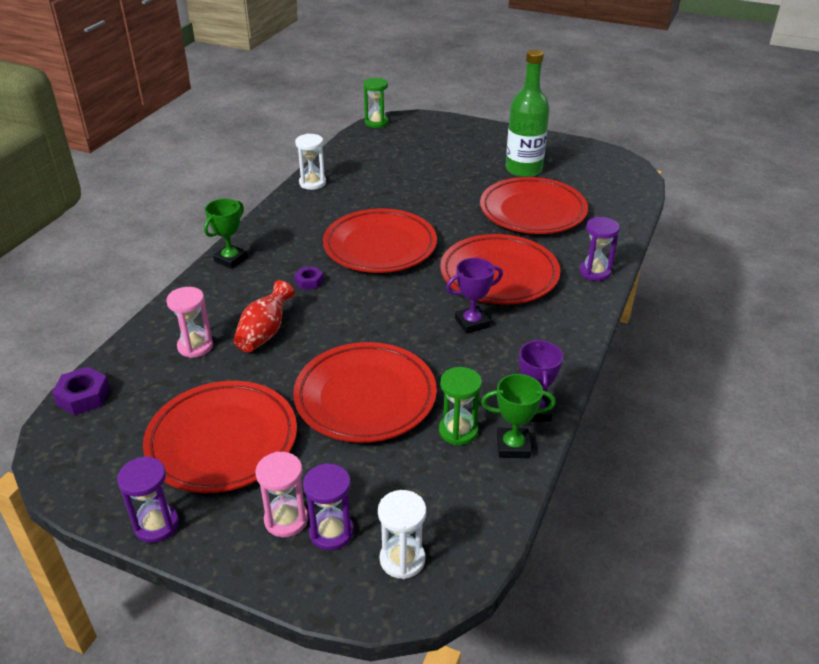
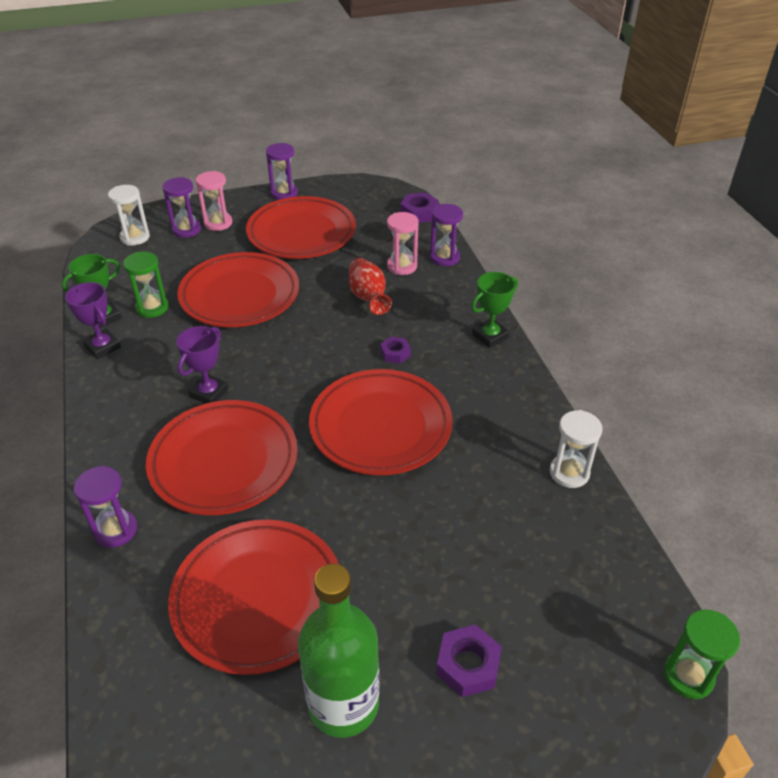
camera: 140 degrees right, 5 degrees up
(150, 334) = (444, 257): none -> purple hourglass
(230, 259) = (490, 336): green trophy -> green trophy turned 60 degrees clockwise
(458, 157) = (468, 665): none -> purple nut

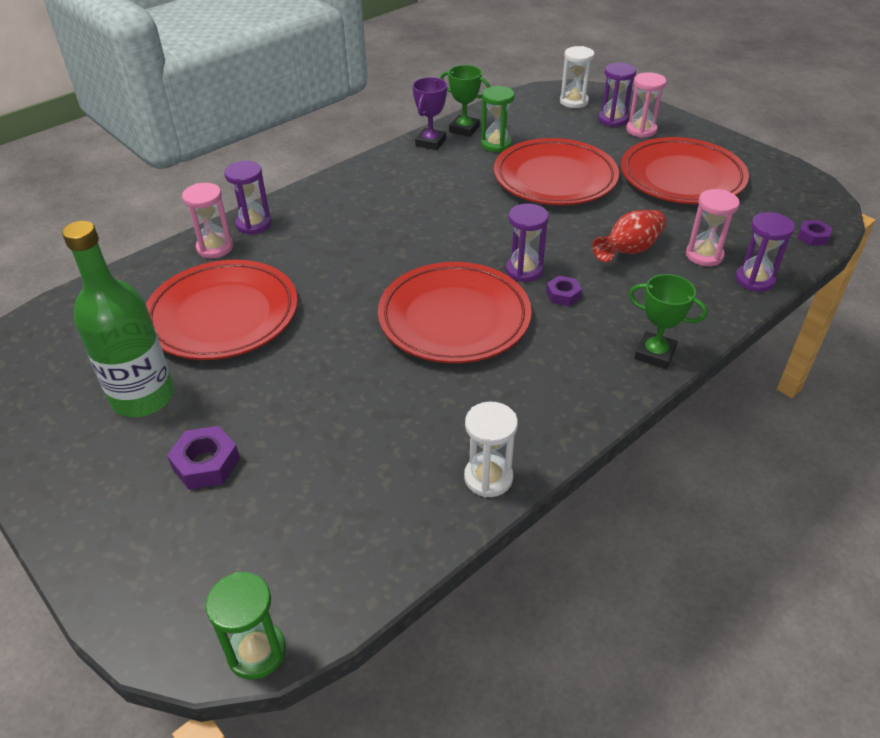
camera: 65 degrees right, 0 degrees up
(129, 577) = (215, 248): none -> pink hourglass
(209, 393) = (421, 210): purple trophy -> none
(224, 462) = (351, 246): red plate -> none
(284, 193) = (732, 146): purple hourglass -> purple hourglass (524, 270)
(419, 213) = (813, 237): purple nut -> purple nut, size x0.65

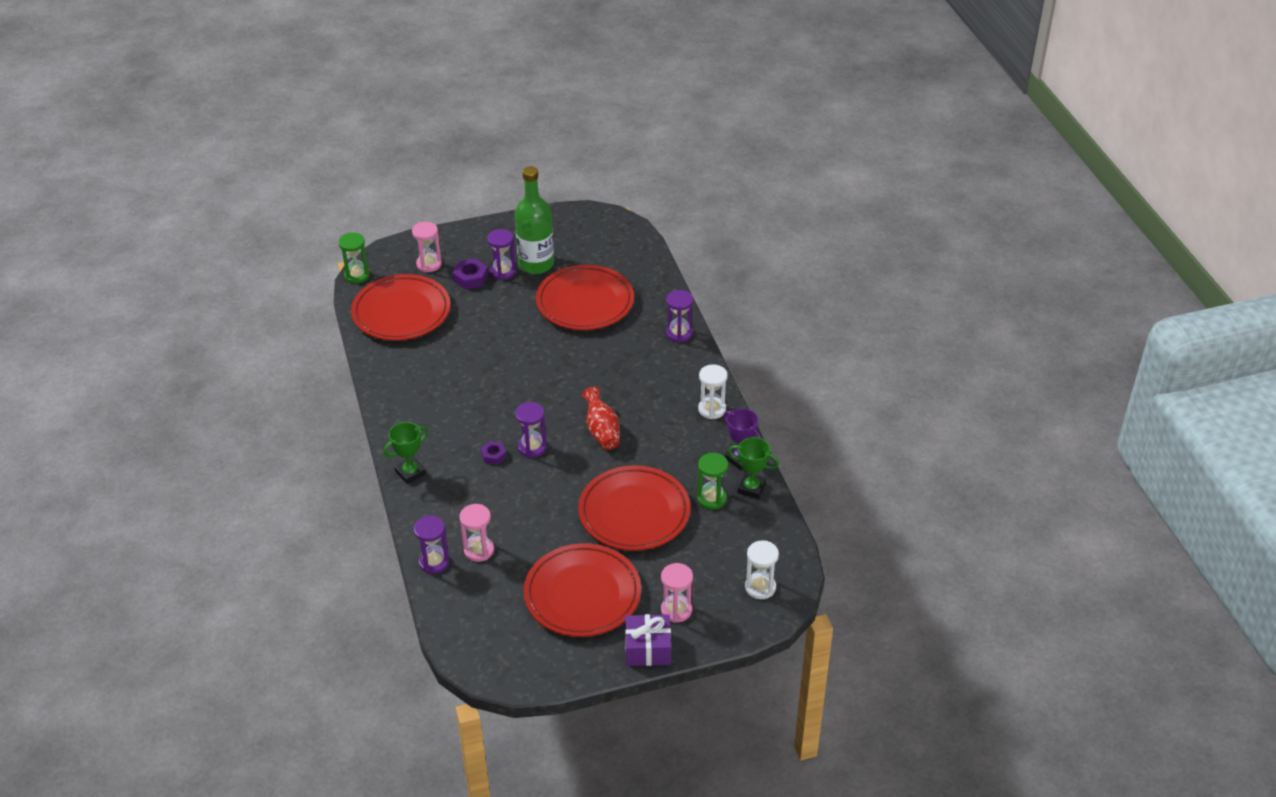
camera: 115 degrees right, 0 degrees up
(215, 248) = (662, 311): pink hourglass -> pink hourglass (429, 264)
(454, 319) = (509, 397): red plate -> red plate (401, 312)
(464, 129) = (751, 488): green trophy -> green trophy turned 60 degrees clockwise
(488, 478) = (382, 368): white hourglass -> white hourglass (712, 409)
(613, 119) = (708, 599): purple hourglass -> purple hourglass (503, 272)
(629, 250) = (514, 512): red vase -> red vase (602, 431)
(695, 132) = (648, 649): none -> purple gift
(813, 237) = (451, 629): purple nut -> none

